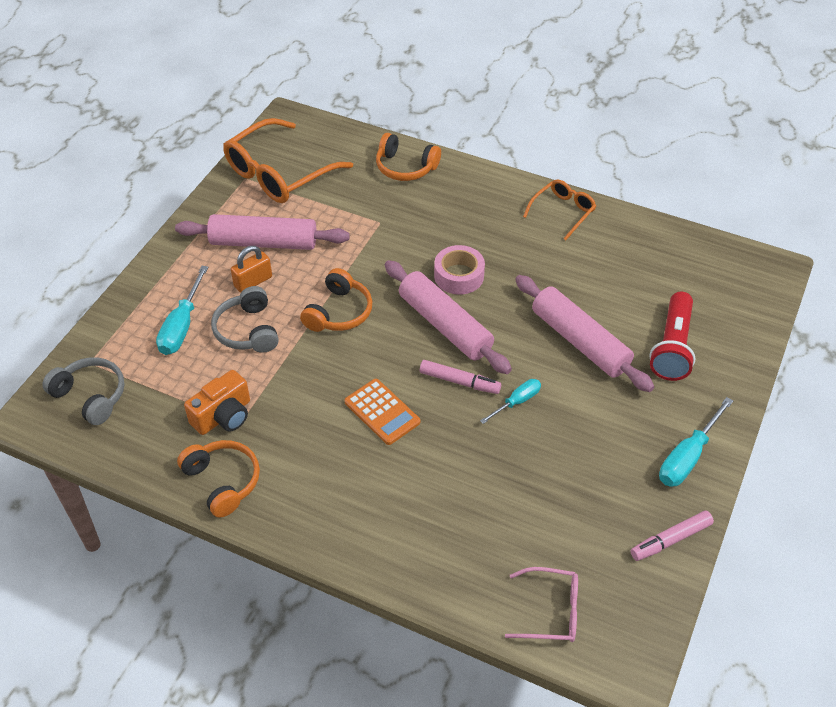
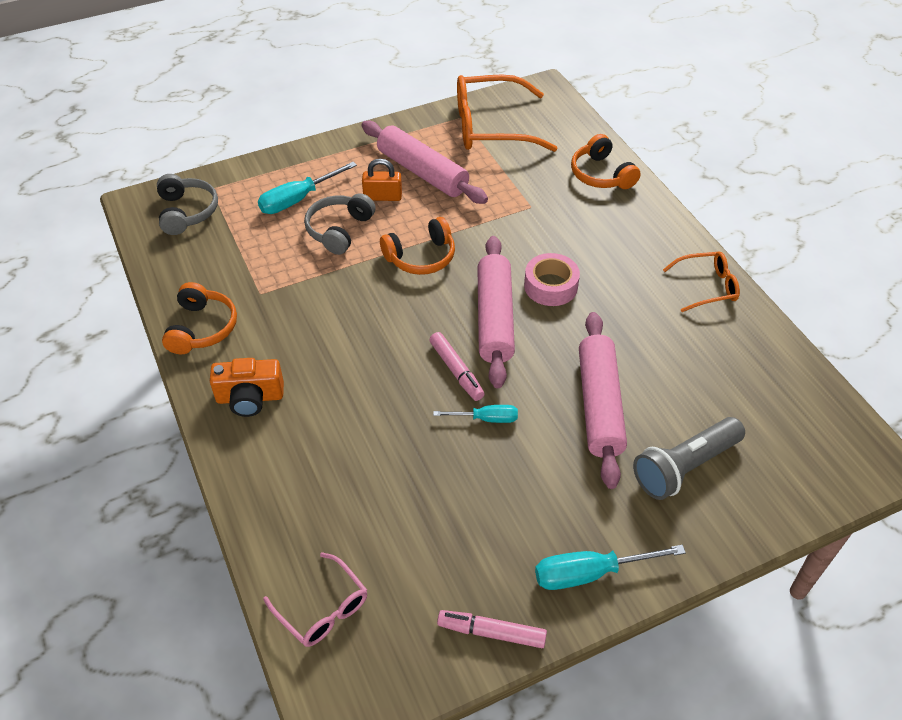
camera: 40 degrees right, 0 degrees up
(223, 416) = (254, 281): orange camera -> orange camera (250, 398)
(382, 412) = (369, 354): orange calculator -> none
(672, 347) = (684, 467): red flashlight -> grey flashlight

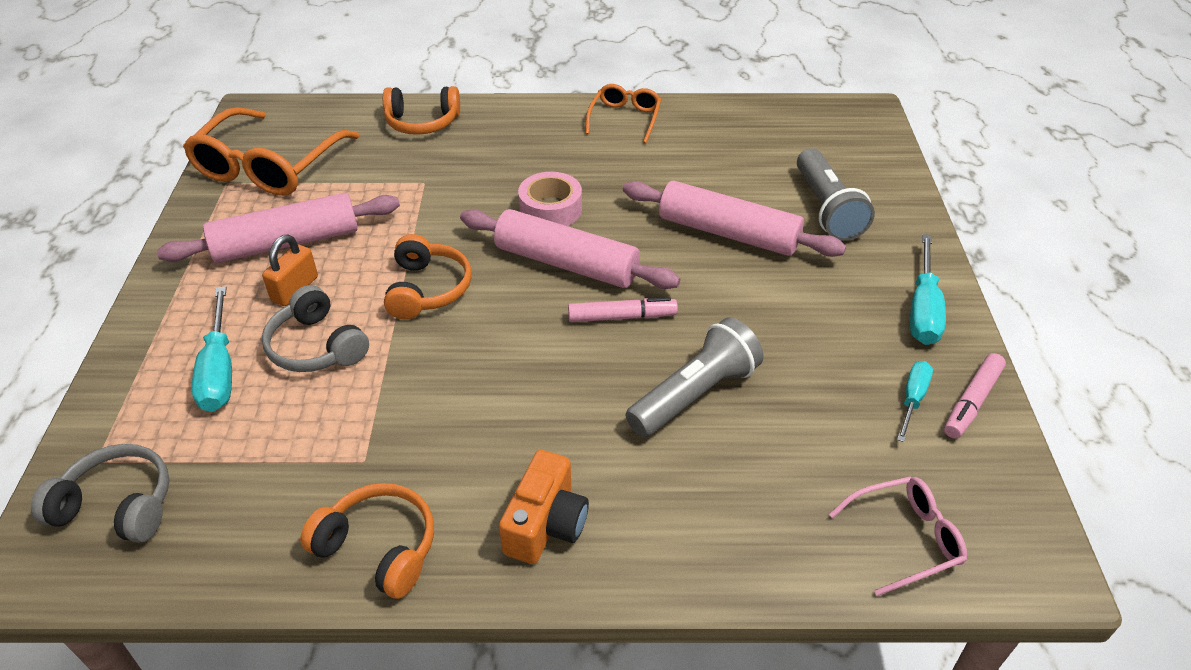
camera: 65 degrees left, 5 degrees down
(401, 440) = (695, 394): none -> grey flashlight
(486, 419) = (702, 316): turquoise screwdriver -> turquoise screwdriver (912, 399)

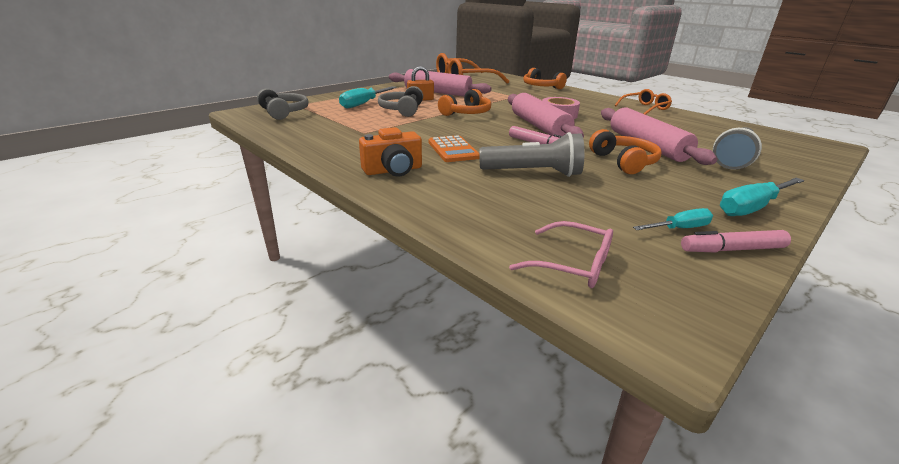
camera: 45 degrees right, 15 degrees down
(379, 547) = (327, 148): orange headphones -> orange headphones (623, 162)
(546, 411) = (453, 150): none -> orange calculator

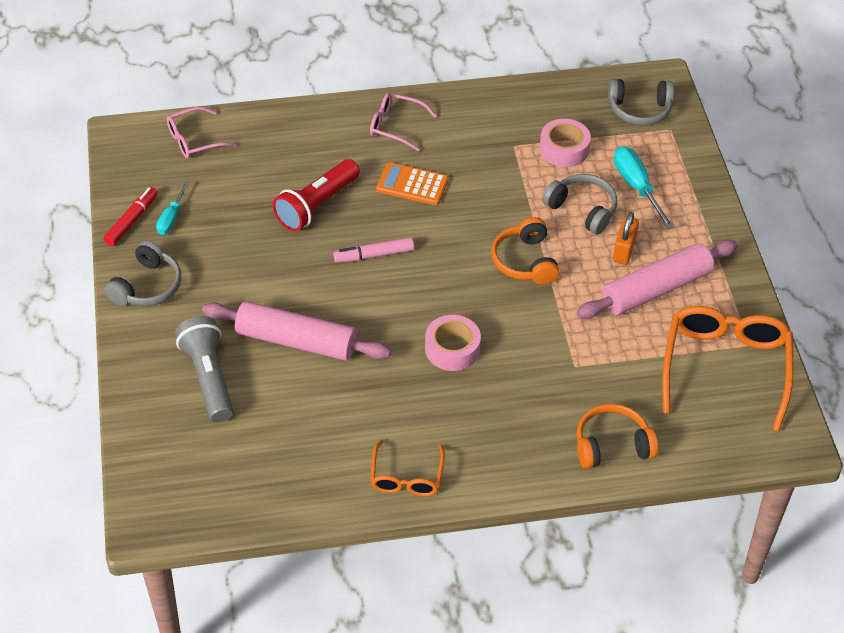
camera: 125 degrees right, 20 degrees up
(350, 121) = (564, 149): none -> pink tape
(393, 170) = (396, 126): orange camera -> pink glasses
(533, 173) = (317, 206): grey flashlight -> red flashlight
(539, 126) = (425, 295): pink rolling pin -> none
(623, 162) = (281, 284): orange headphones -> none
(732, 249) = (132, 220): pink marker -> red marker
(751, 208) = (147, 286): turquoise screwdriver -> grey headphones

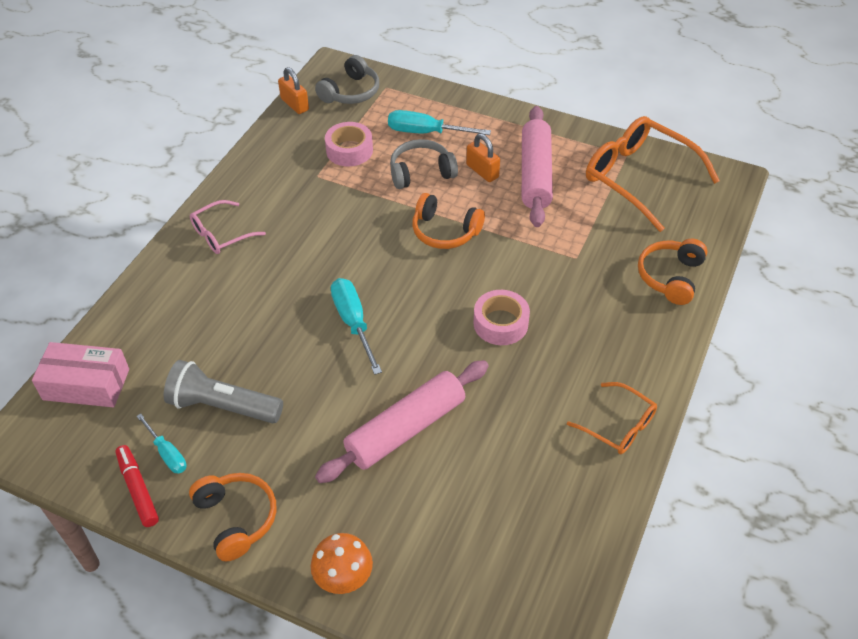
camera: 55 degrees left, 0 degrees up
(142, 372) = (344, 579): none -> orange mushroom
(147, 286) = (236, 519): grey headphones -> orange headphones
(194, 140) = (86, 384): pink glasses -> pink box
(208, 378) = (395, 523): grey flashlight -> grey flashlight (222, 406)
(317, 206) = (259, 333): red flashlight -> none
(374, 255) = (353, 323): pink marker -> turquoise screwdriver
(412, 184) = (298, 257): orange calculator -> none
(586, 83) = (295, 104): none -> orange padlock

